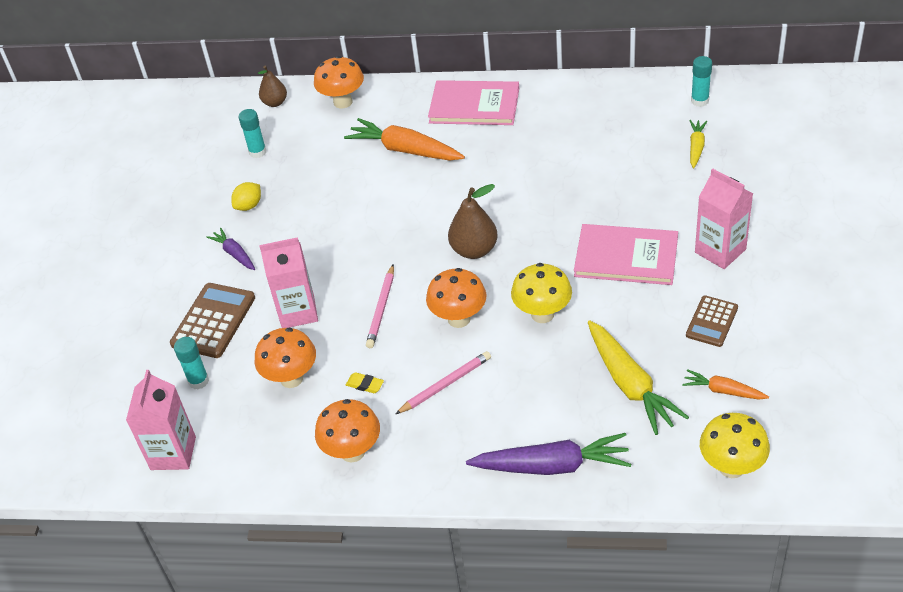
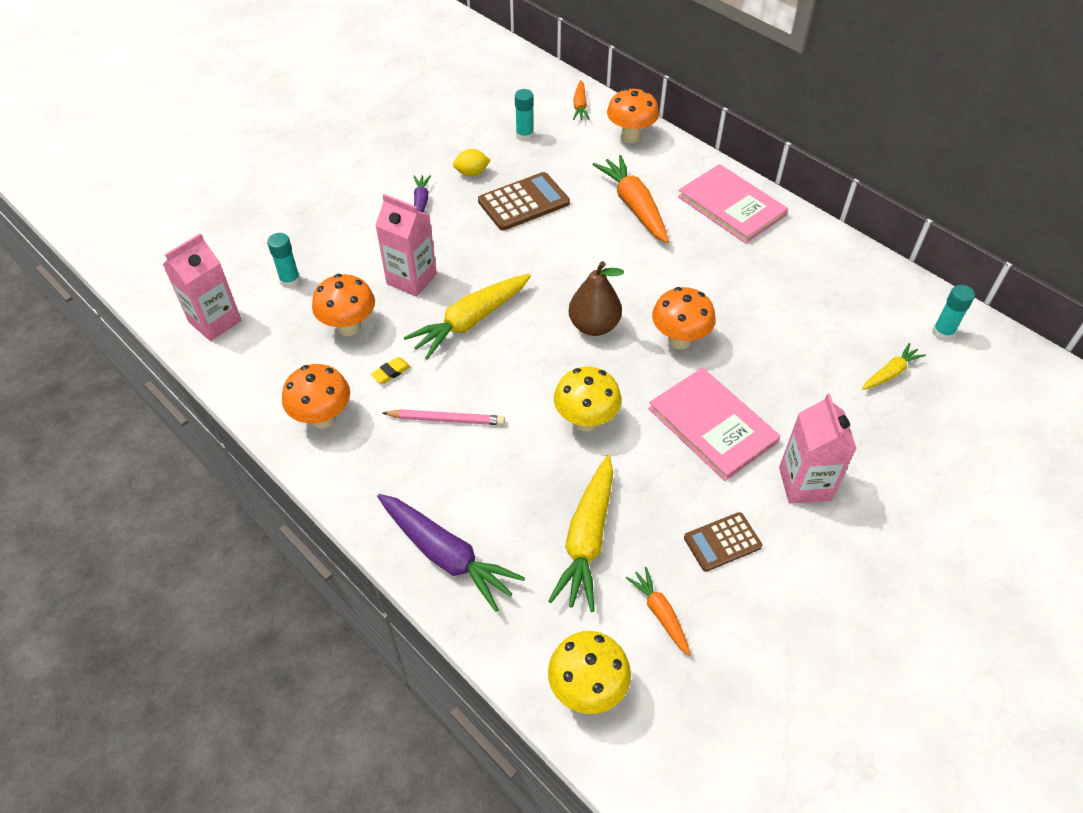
camera: 35 degrees right, 5 degrees up
(213, 321) = (350, 243): brown calculator -> brown calculator (524, 202)
(275, 103) = (580, 106): brown pear -> orange carrot
(365, 385) = (391, 372): yellow eraser -> yellow eraser turned 75 degrees clockwise
(381, 309) = (470, 321): pink pencil -> yellow carrot
(459, 319) = (517, 374): orange mushroom -> orange mushroom (679, 340)

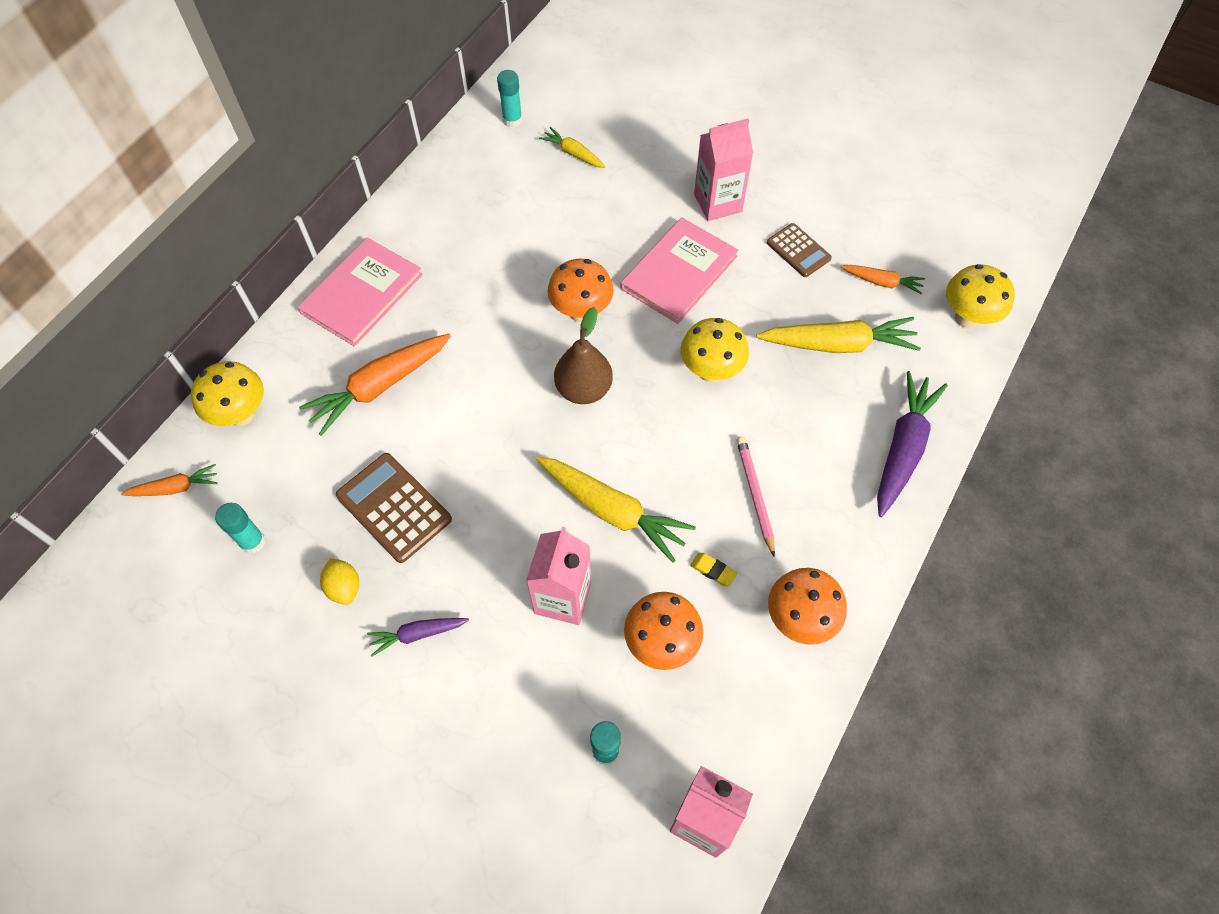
camera: 105 degrees left, 10 degrees up
(630, 137) = (241, 414): orange mushroom -> yellow mushroom
(660, 613) = (882, 282): orange carrot -> orange carrot turned 120 degrees counterclockwise

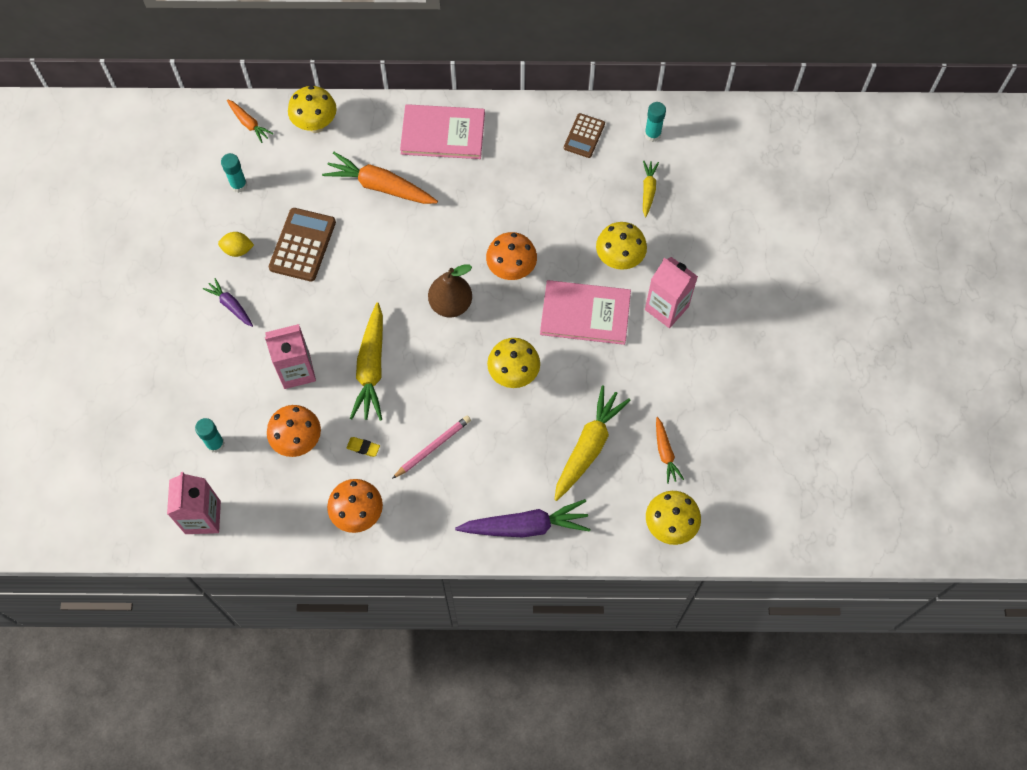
camera: 60 degrees right, 5 degrees up
(344, 587) = (238, 250): yellow lemon -> yellow lemon turned 60 degrees clockwise
(635, 214) = (619, 260): none -> yellow mushroom
(713, 570) = (363, 447): yellow eraser -> yellow eraser turned 75 degrees counterclockwise
(798, 251) = (657, 383): brown calculator -> brown calculator (584, 136)
(838, 344) = (588, 447): yellow carrot -> yellow carrot turned 120 degrees counterclockwise

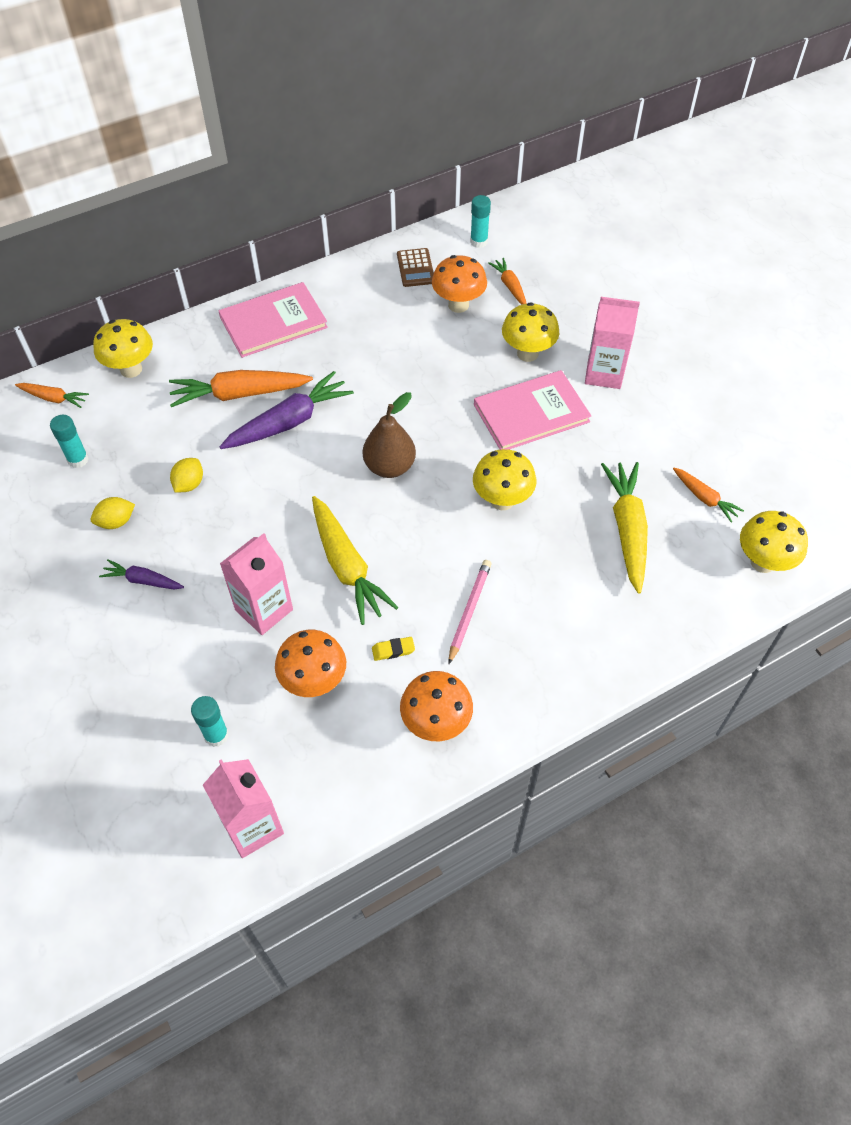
camera: 30 degrees left, 10 degrees down
(303, 245) = (189, 484): brown calculator -> yellow lemon
(511, 270) = (429, 408): orange mushroom -> orange mushroom (458, 305)
(525, 526) = (623, 638): purple carrot -> purple carrot (289, 422)
(648, 190) = (510, 286): yellow carrot -> orange carrot

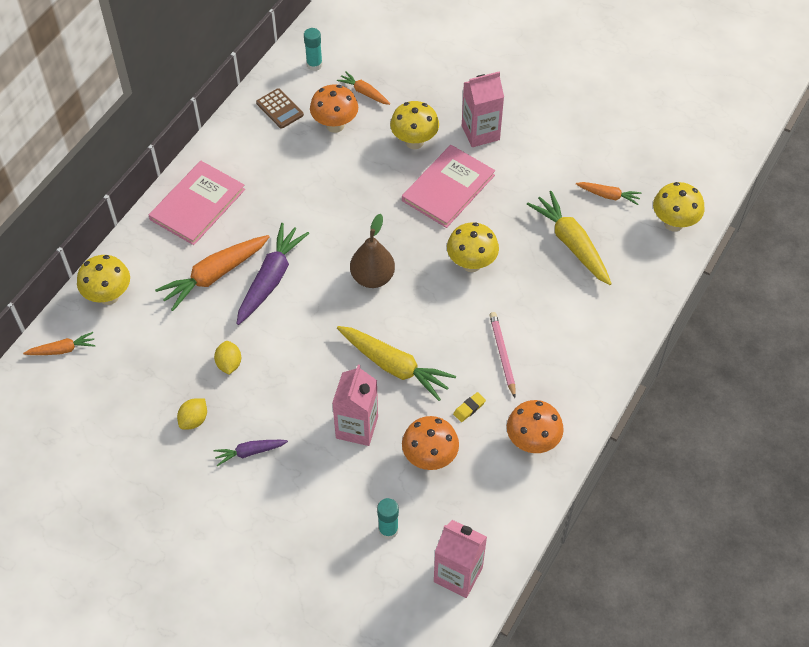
camera: 30 degrees left, 0 degrees up
(78, 459) = (123, 388): turquoise glue stick -> none

